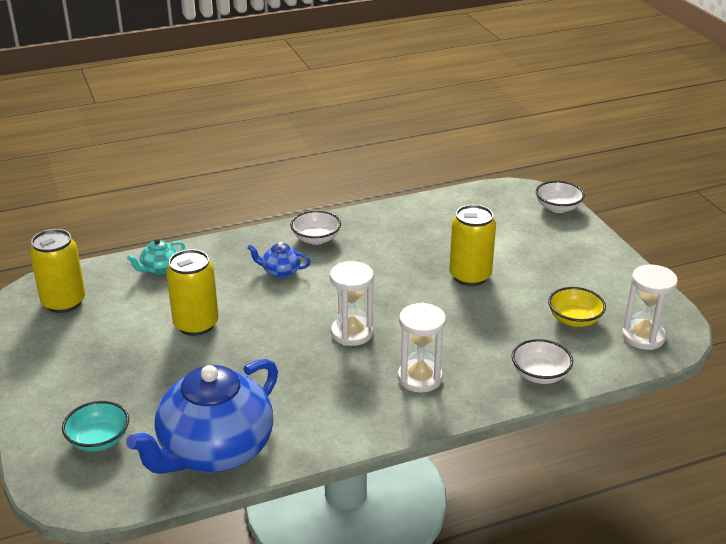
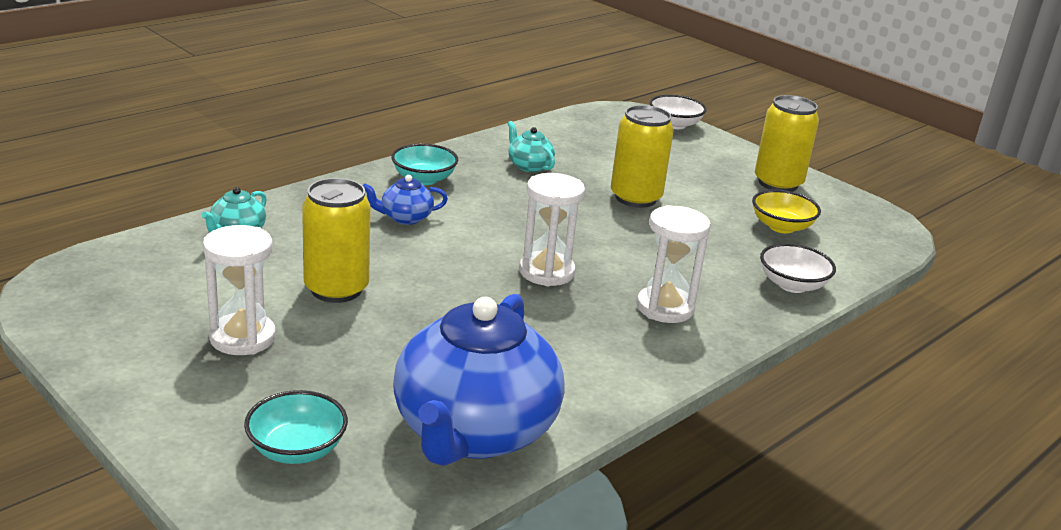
camera: 25 degrees left, 5 degrees down
(64, 302) = (120, 288): yellow can -> yellow can (778, 183)
(316, 239) = (424, 179): white bowl -> turquoise bowl
(405, 236) = (529, 166): none -> turquoise teapot
(643, 336) = (862, 234): white hourglass -> white hourglass (242, 338)

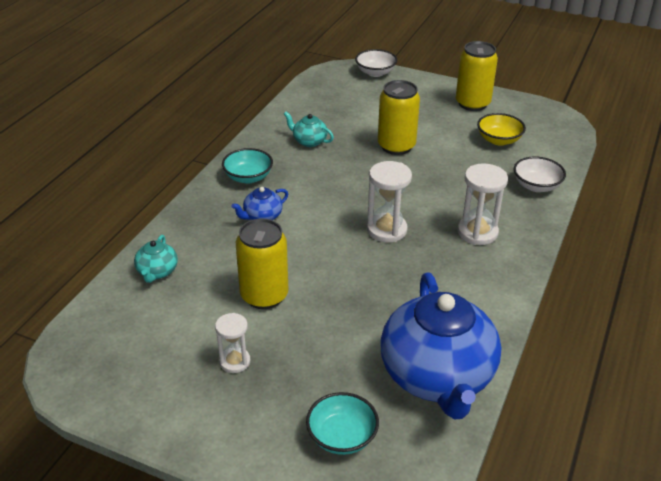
camera: 20 degrees left, 10 degrees up
(242, 338) = (235, 361): white hourglass -> white hourglass, size x0.64

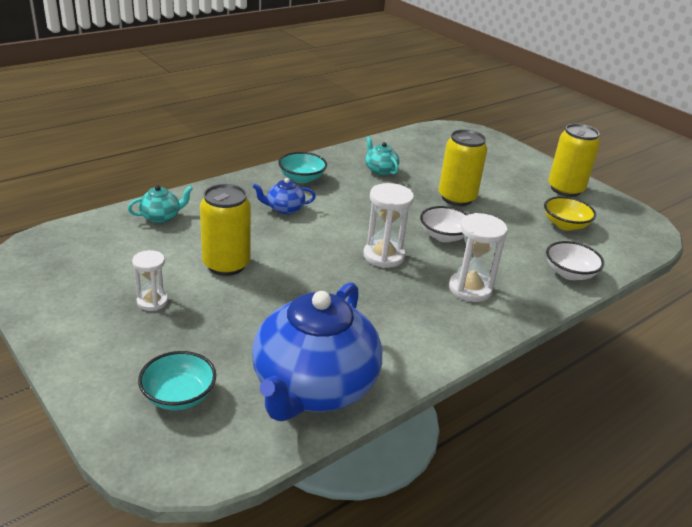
camera: 25 degrees right, 5 degrees down
(157, 272) = (161, 217): turquoise teapot -> turquoise teapot turned 150 degrees counterclockwise
(375, 72) = (492, 140): white bowl -> white bowl (444, 236)

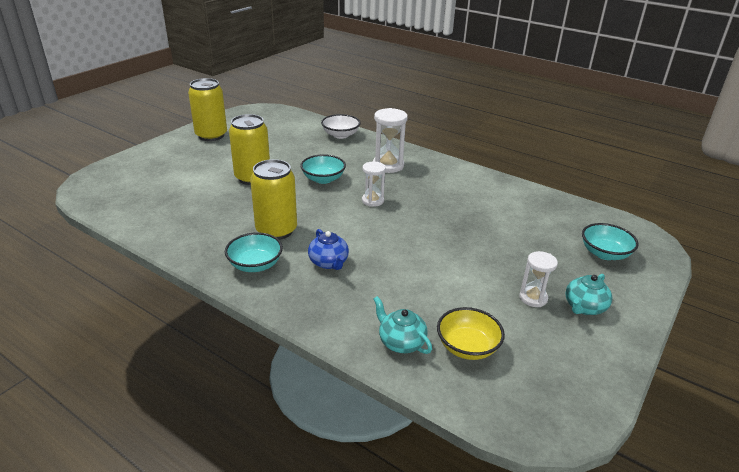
camera: 105 degrees left, 0 degrees up
(226, 264) = (448, 273): yellow can -> yellow can (276, 230)
(313, 387) = (540, 207): blue teapot -> none
(380, 170) = (212, 220): turquoise teapot -> turquoise teapot (584, 307)
(383, 256) = (372, 201): white hourglass -> white hourglass, size x0.64
(444, 236) = (323, 179): white bowl -> turquoise bowl
(565, 225) = (273, 136): yellow bowl -> yellow bowl (467, 347)

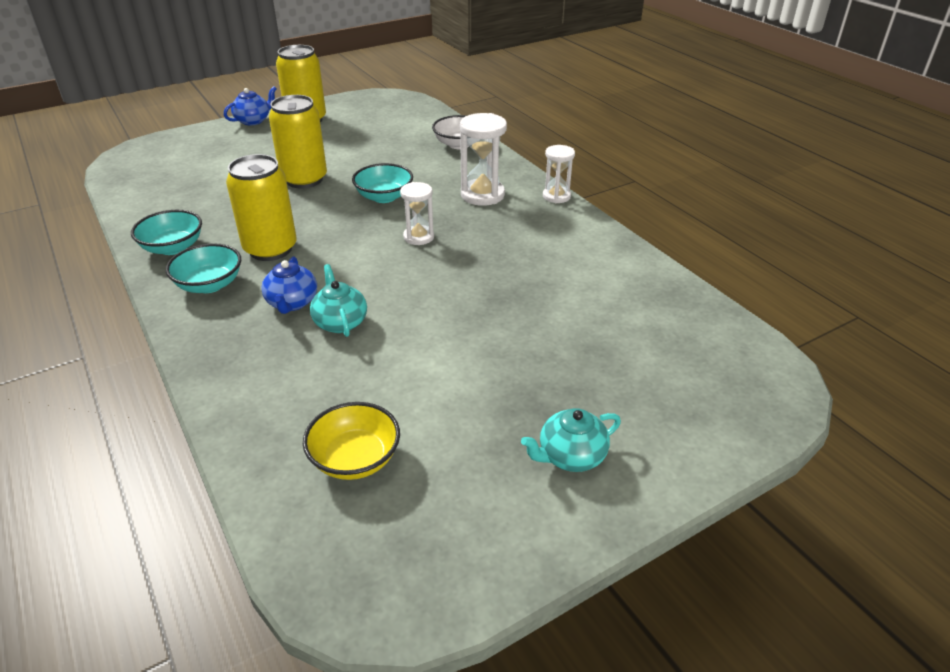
camera: 25 degrees right, 5 degrees up
(168, 142) = (253, 121): none -> blue teapot
(401, 342) = (280, 426): turquoise teapot -> turquoise teapot (340, 322)
(533, 298) = (508, 421): white hourglass -> white hourglass (556, 196)
(604, 253) = (681, 387): turquoise bowl -> turquoise bowl (173, 247)

